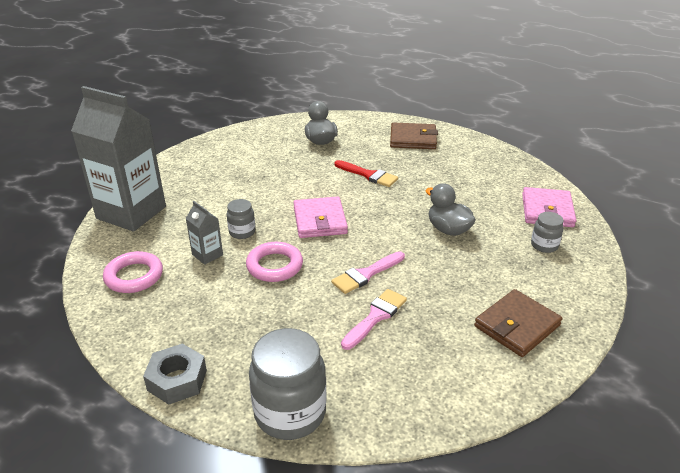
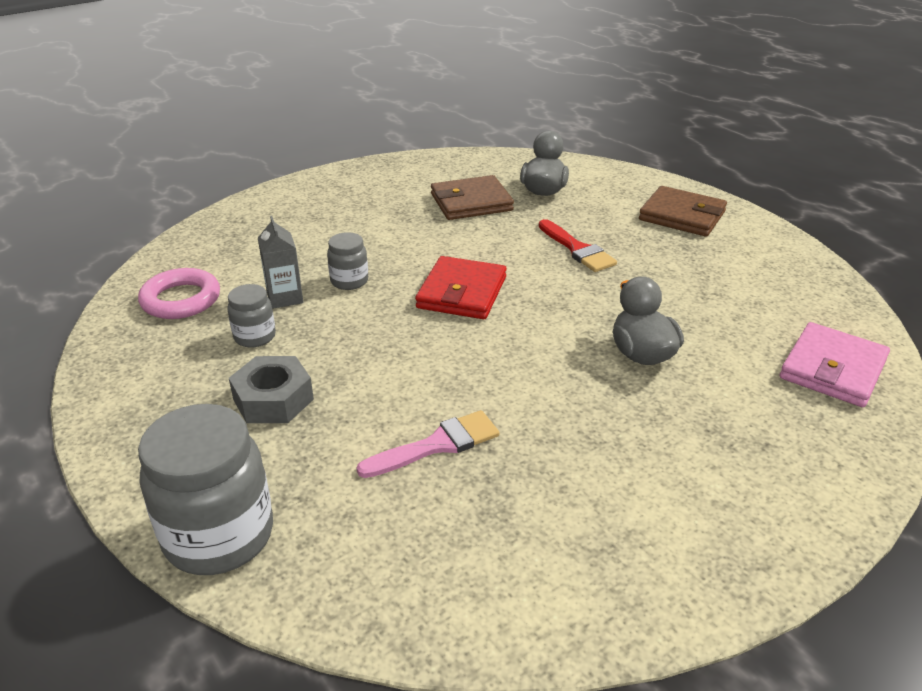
camera: 25 degrees right, 0 degrees up
(131, 212) = (240, 225): grey carton -> none
(177, 380) = (123, 441): grey nut -> grey nut (273, 399)
(274, 266) = (356, 335): pink ring -> none
(320, 220) = (461, 292): pink wallet -> red wallet
(366, 274) = (469, 382): pink brush -> none
(517, 326) = (647, 531): brown wallet -> brown wallet (471, 202)
(544, 245) = (787, 421): grey jar -> grey jar (255, 337)

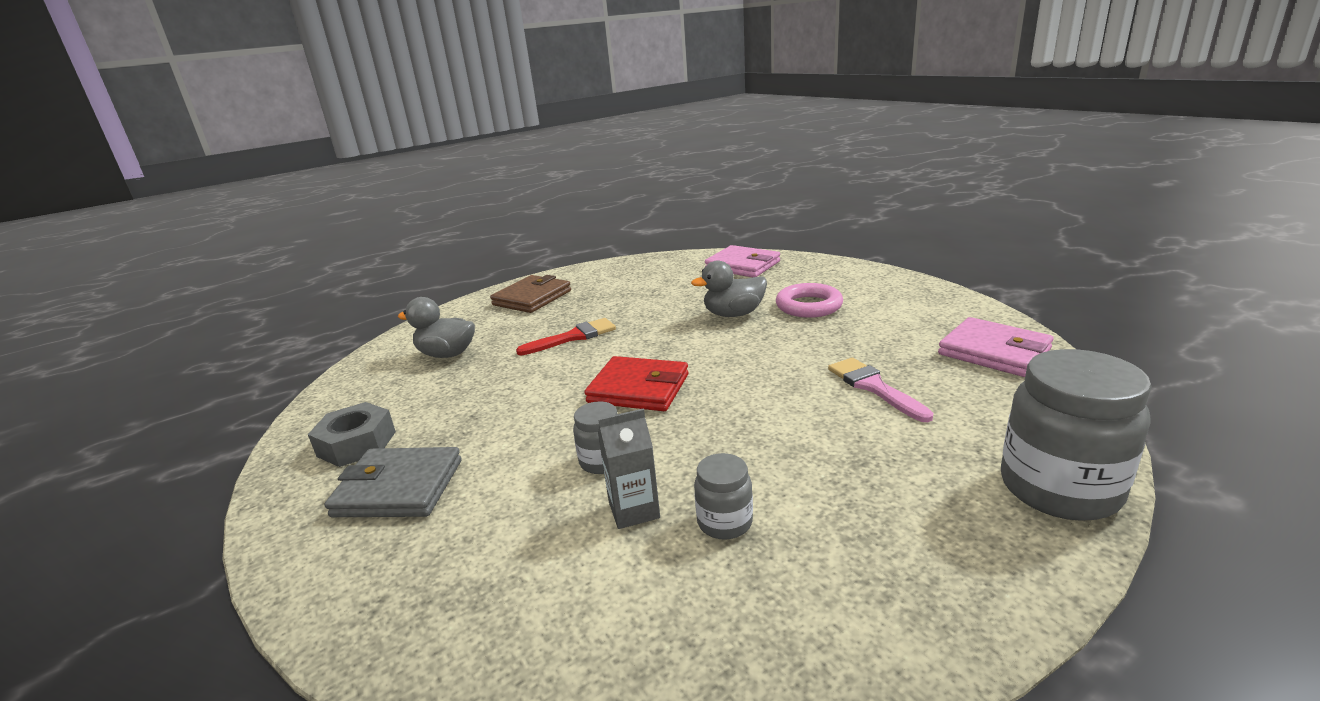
camera: 85 degrees left, 10 degrees down
(181, 300) = (626, 626): pink ring -> pink ring (808, 306)
(273, 399) = (844, 487): grey nut -> grey nut (357, 444)
(344, 207) = (398, 488): none -> grey wallet
(471, 202) = (447, 393): brown wallet -> none
(515, 580) = (994, 352): none -> pink wallet

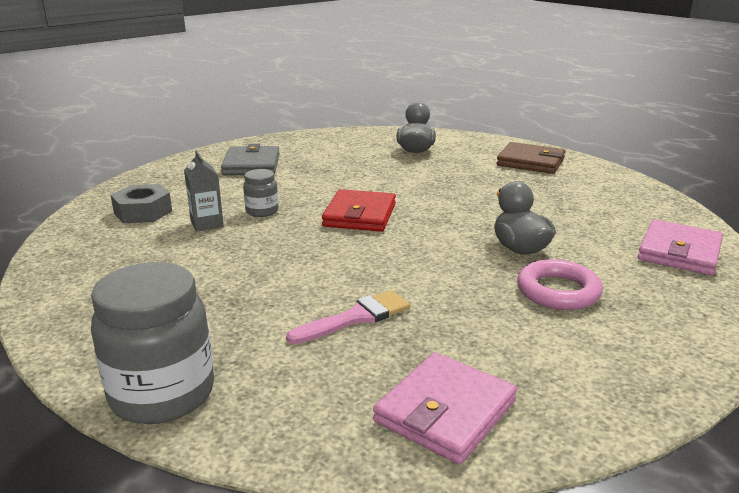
camera: 80 degrees right, 0 degrees up
(357, 444) = (299, 148): grey nut -> grey nut (143, 212)
(573, 337) = (451, 185): red brush -> none
(724, 522) = (183, 251): grey jar -> none

